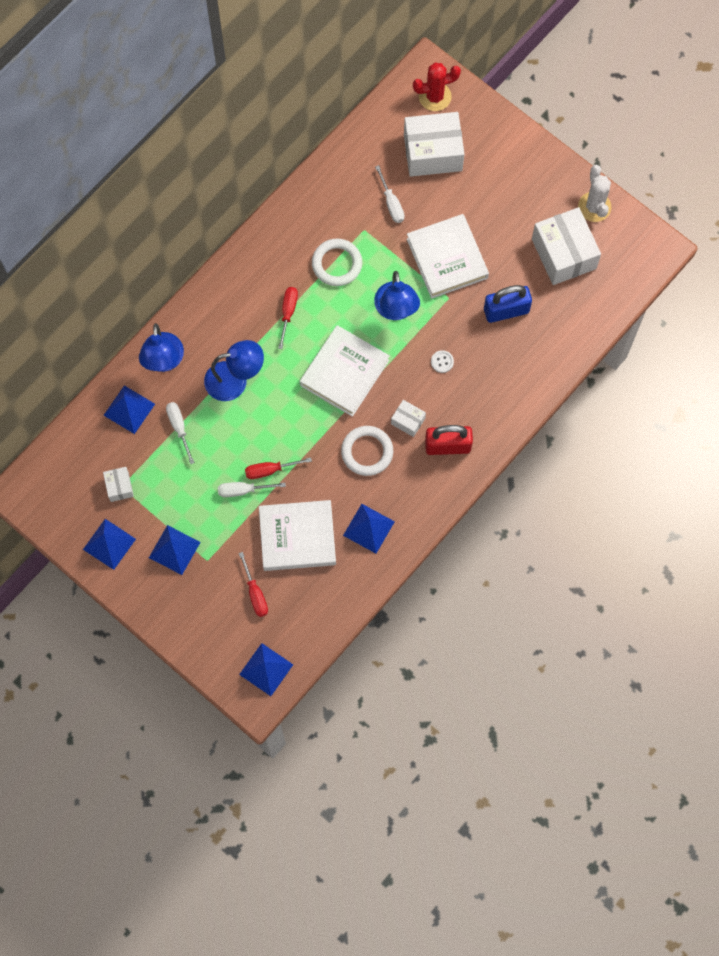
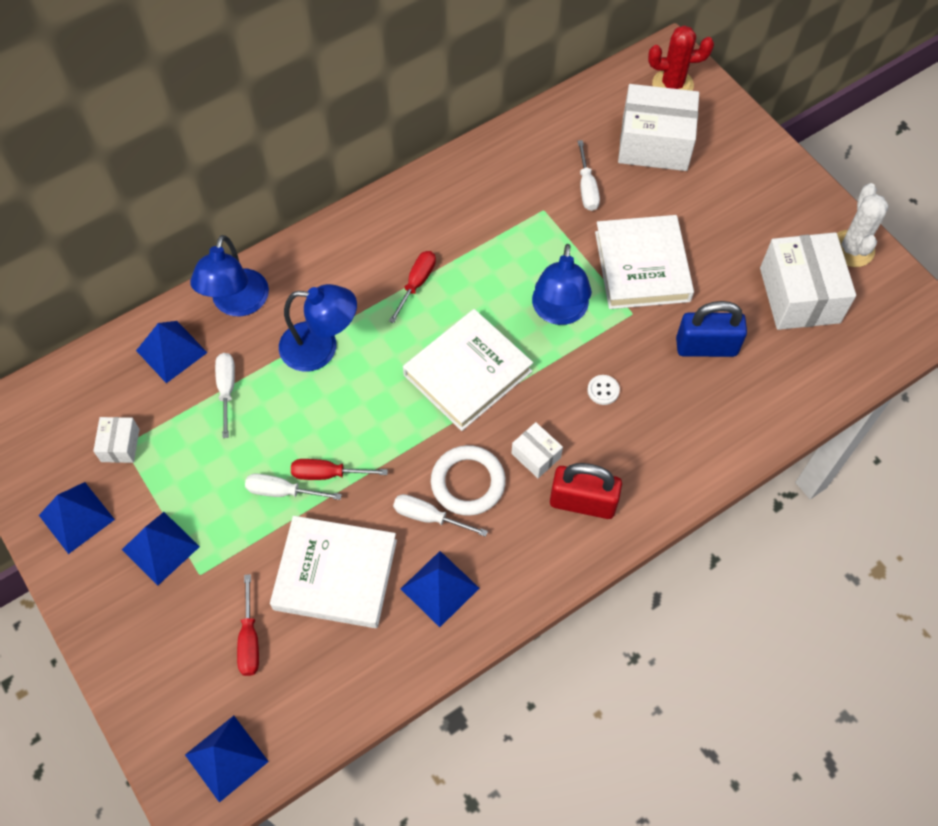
camera: 15 degrees right, 10 degrees down
(337, 264) = (497, 241): white ring -> none
(347, 482) = (429, 517): none -> white screwdriver

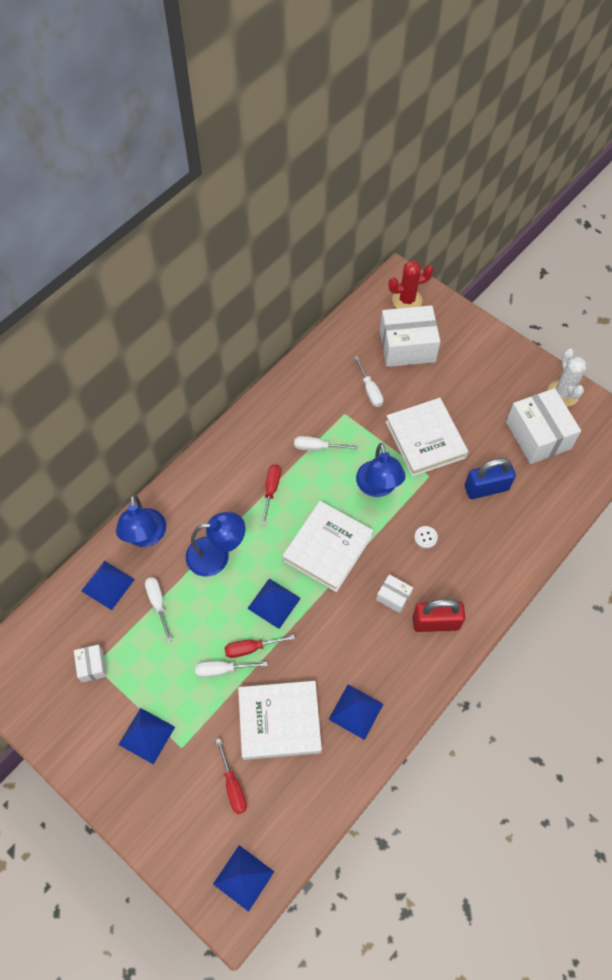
camera: 15 degrees left, 0 degrees up
(76, 517) = (77, 729): blue pyramid -> blue pyramid (274, 603)
(429, 517) = (332, 661): white screwdriver -> white screwdriver (317, 447)
(468, 482) = (352, 629): white ring -> none

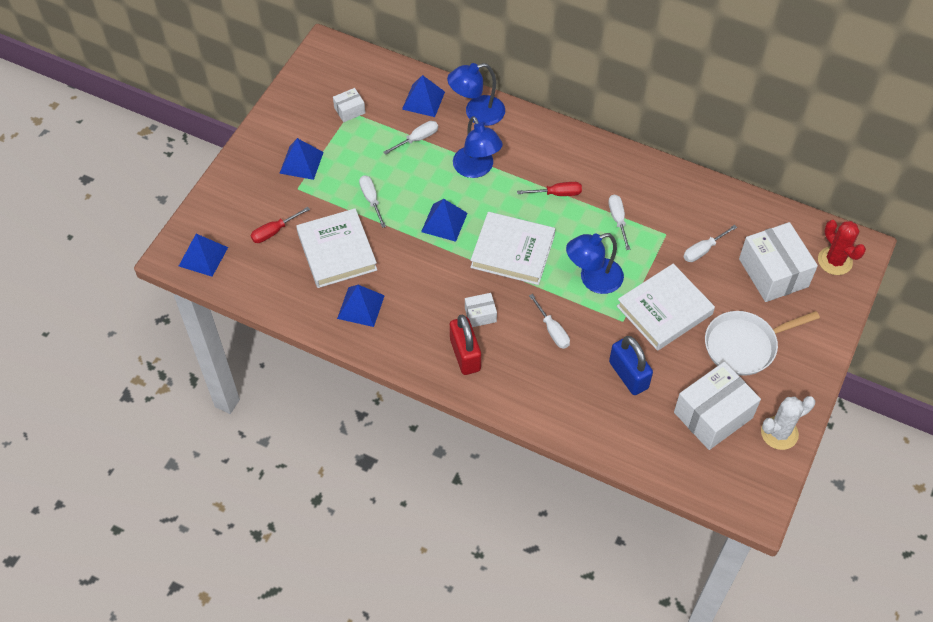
camera: 75 degrees right, 5 degrees down
(251, 648) = (396, 215): red screwdriver -> none
(393, 597) = (480, 315): white box -> white box turned 60 degrees clockwise
(425, 537) = (552, 330): white button -> white screwdriver
(475, 390) = (744, 345): none -> white pan

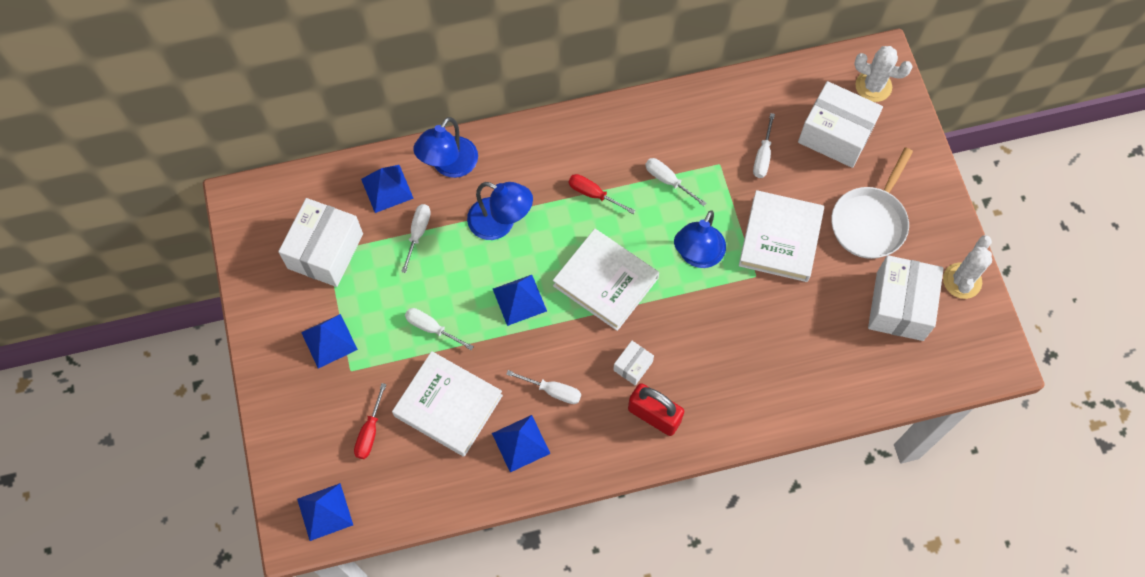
camera: 40 degrees left, 10 degrees up
(349, 110) = (325, 251): white box -> white box, size x2.10
(512, 251) = (605, 282): white book -> white book turned 60 degrees clockwise
(552, 330) = (706, 332): white screwdriver -> white screwdriver (552, 391)
(557, 193) = (593, 194): red screwdriver -> red screwdriver turned 105 degrees counterclockwise
(628, 375) = (804, 324): blue padlock -> none
(835, 261) = (873, 86): red cactus -> white cactus

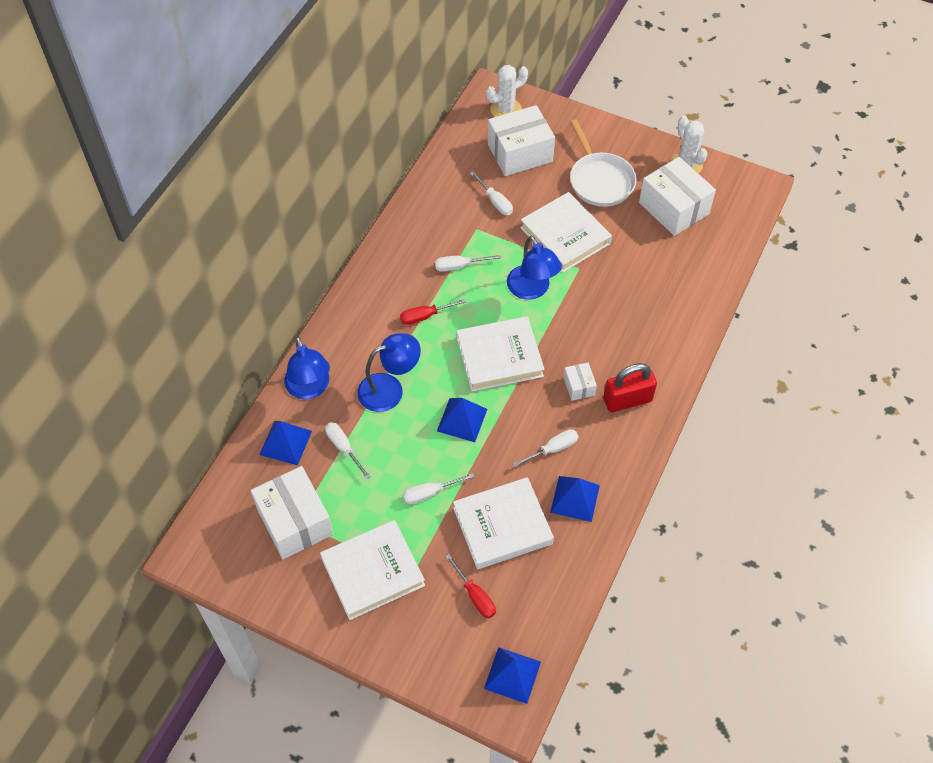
camera: 50 degrees left, 10 degrees down
(329, 341) = (373, 572): blue pyramid -> white book

